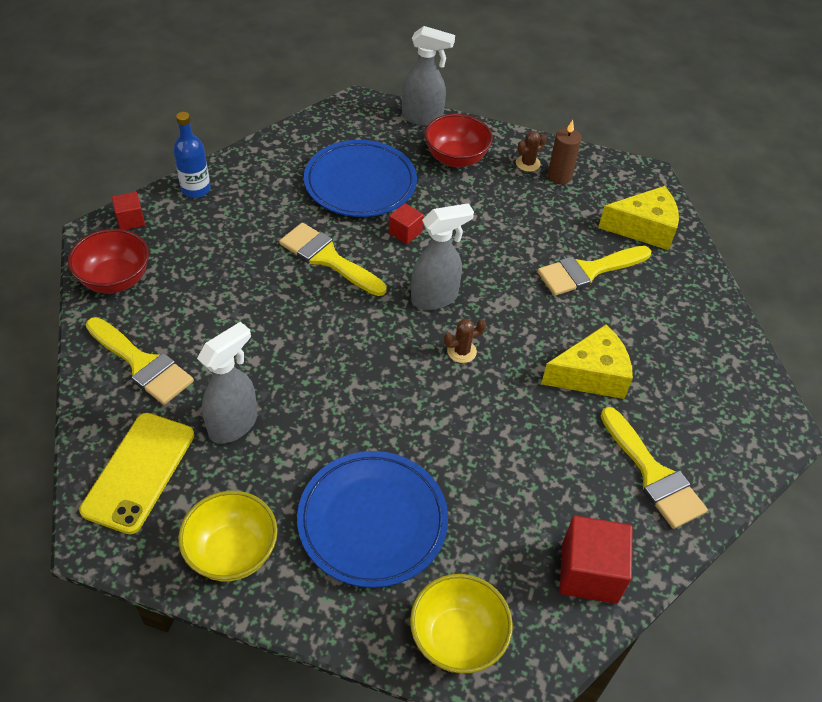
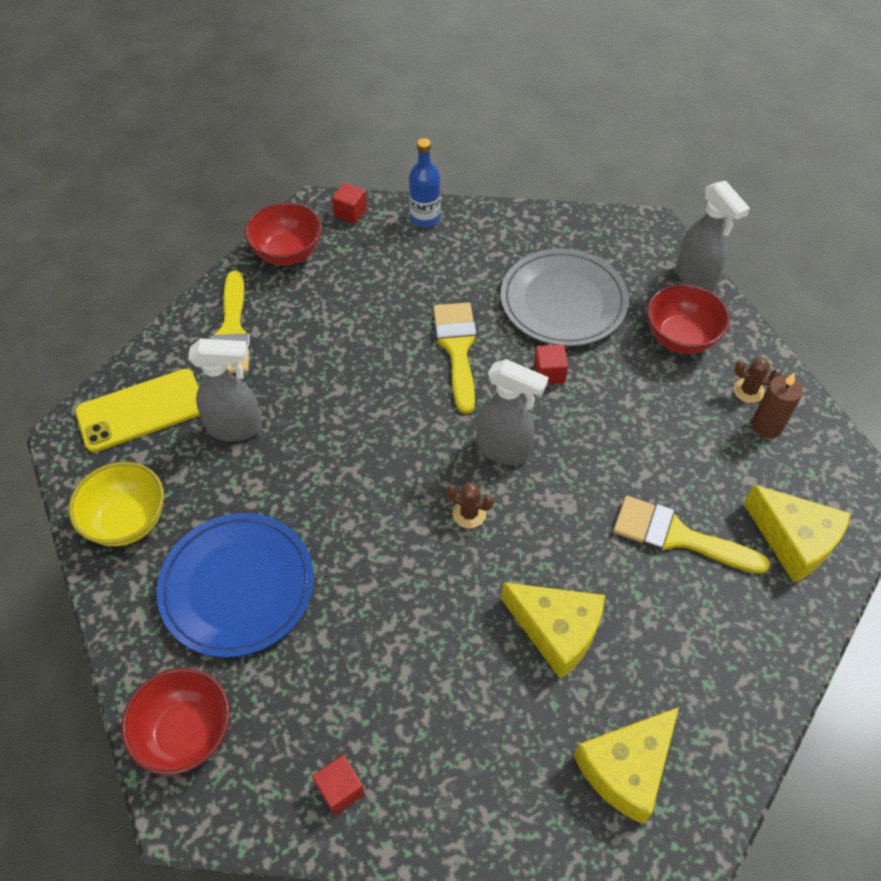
camera: 50 degrees right, 5 degrees up
(360, 183) = (563, 302): blue plate -> grey plate
(457, 638) = (186, 732): yellow bowl -> red bowl
(589, 572) = (340, 789): red cube -> red cube, size x0.55
(653, 474) = (499, 767): yellow brush -> none
(710, 414) = (626, 768): none -> yellow cheese

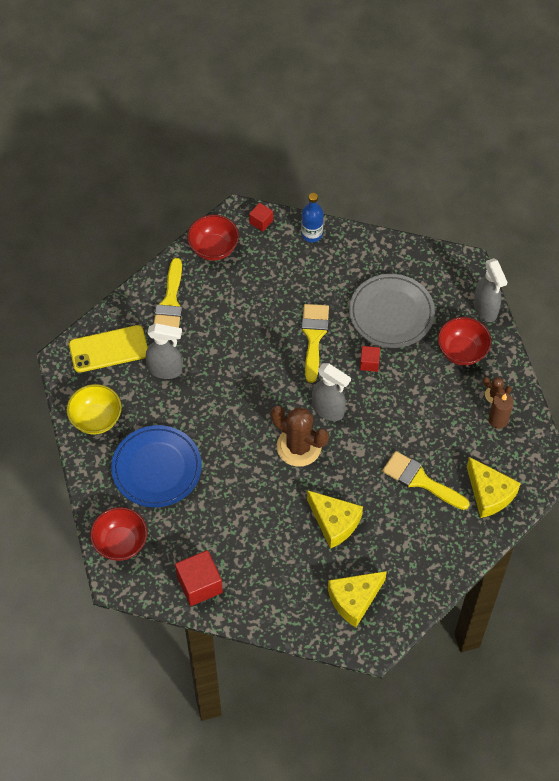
camera: 10 degrees right, 5 degrees up
(340, 789) = (199, 584): red cube -> red cube, size x1.82
(469, 513) = (299, 446): brown cactus -> brown cactus, size x2.20

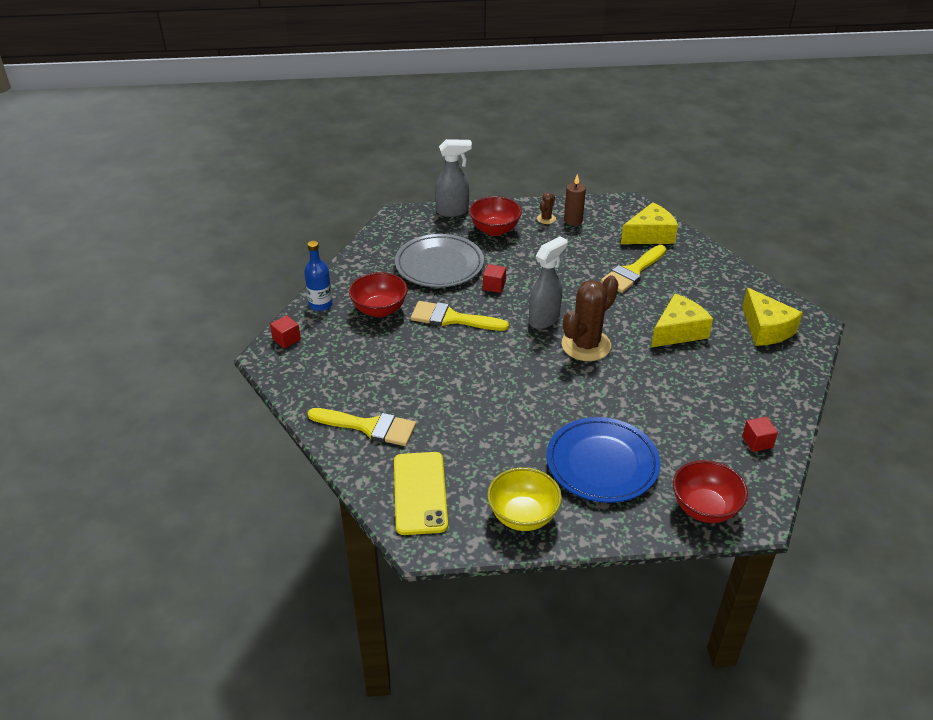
camera: 80 degrees left, 20 degrees down
(166, 370) = (465, 441): grey spray bottle -> none
(199, 584) = (757, 442): red cube -> red cube, size x0.55
(213, 248) = (306, 381): red bowl -> red bowl (379, 310)

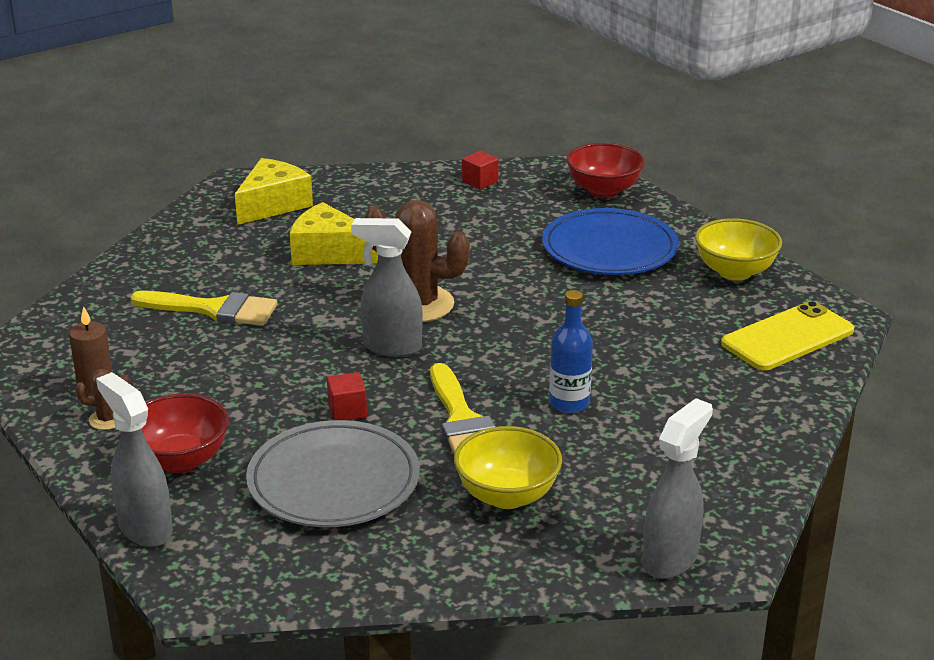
camera: 120 degrees left, 10 degrees down
(286, 339) = (670, 559): red cube -> grey spray bottle
(320, 304) = (554, 564): blue bottle -> blue bottle (569, 403)
(369, 427) = (742, 408): yellow brush -> none
(379, 310) = (507, 495): red bowl -> yellow bowl
(650, 235) = (100, 317): yellow cheese -> none

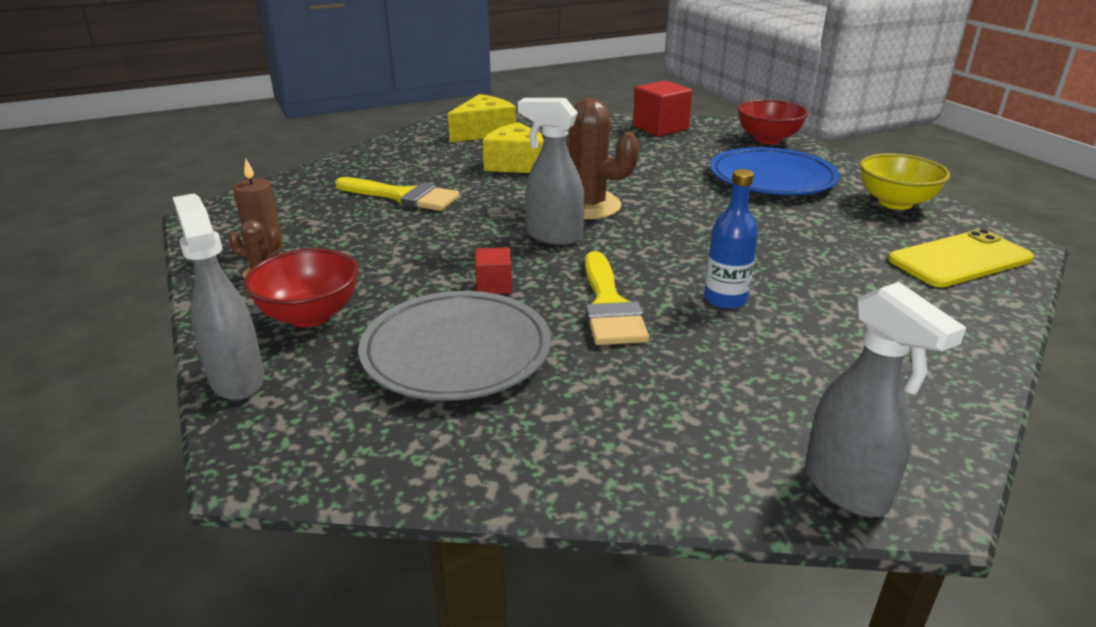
camera: 10 degrees right, 0 degrees up
(480, 182) = (660, 128): red cube -> red cube, size x1.82
(507, 495) = (645, 387): yellow bowl -> none
(670, 559) = (846, 489): grey spray bottle -> grey spray bottle turned 105 degrees clockwise

